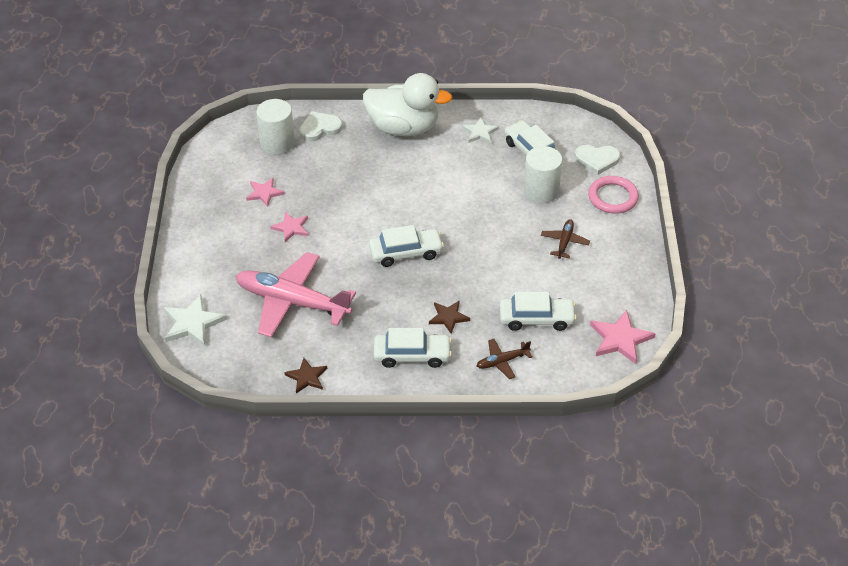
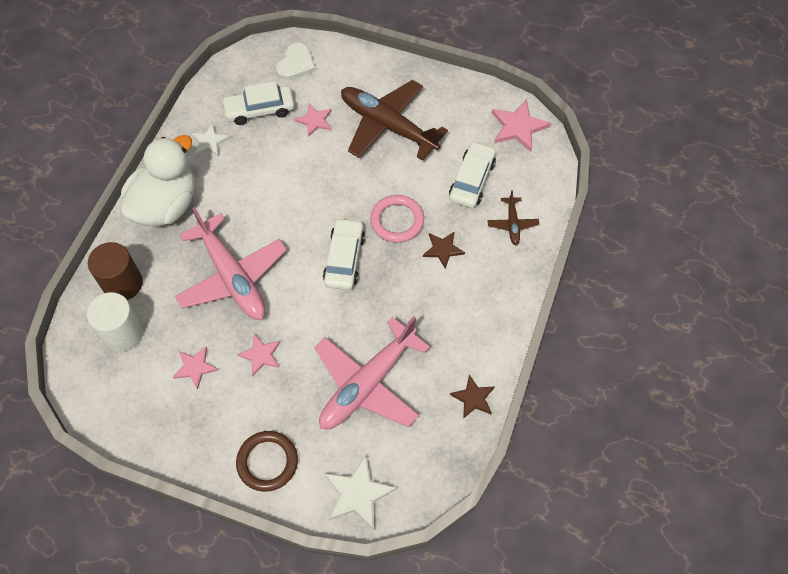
camera: 70 degrees left, 15 degrees up
(200, 260) = (267, 462): none -> brown ring
(320, 128) = (123, 284): white heart -> brown cylinder
(355, 188) = (232, 276): none -> pink plane
(412, 355) = (478, 295): white car -> none
(541, 191) = (315, 121): white cylinder -> pink star
(564, 242) = (388, 126): brown plane -> brown plane, size x2.24
(613, 197) = (349, 70): pink ring -> pink ring (397, 220)

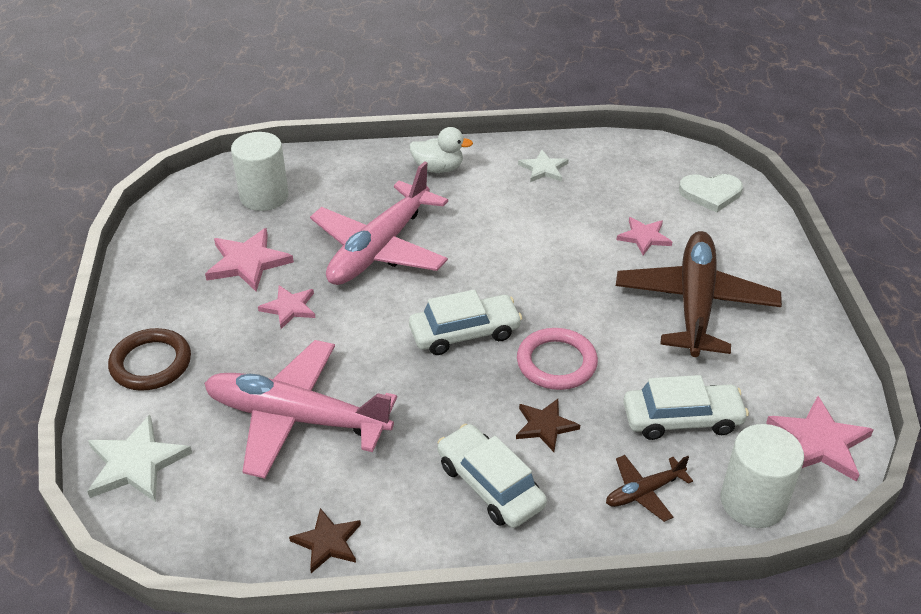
camera: 65 degrees right, 20 degrees down
(123, 284) = (323, 175): brown cylinder -> none
(166, 205) = (438, 168): white duck -> white duck, size x0.51
(195, 368) = (247, 262): pink star -> pink star, size x1.55
(259, 110) = (619, 189): white car -> white car (490, 485)
(541, 178) = (752, 502): none -> white cylinder

